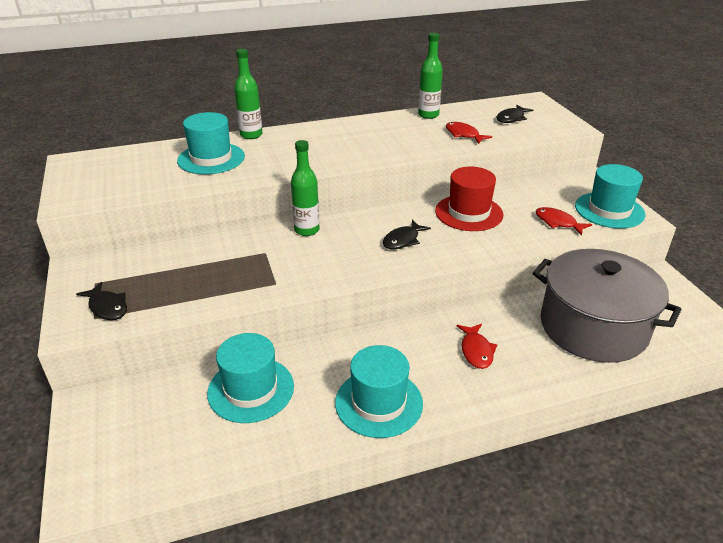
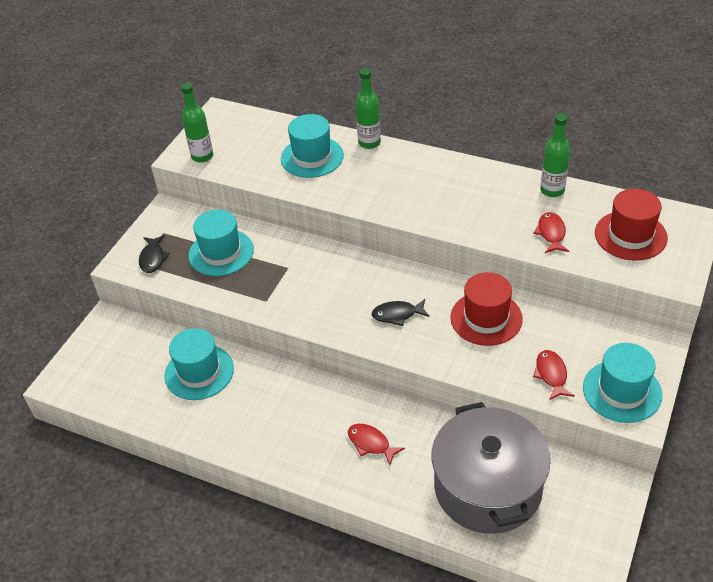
camera: 45 degrees right, 10 degrees up
(307, 230) = (338, 262): green bottle -> green bottle (202, 156)
(378, 403) = (261, 436): turquoise hat -> turquoise hat (221, 252)
(476, 351) = (371, 443): red fish -> red fish turned 90 degrees clockwise
(511, 118) = (630, 235): black fish -> red hat

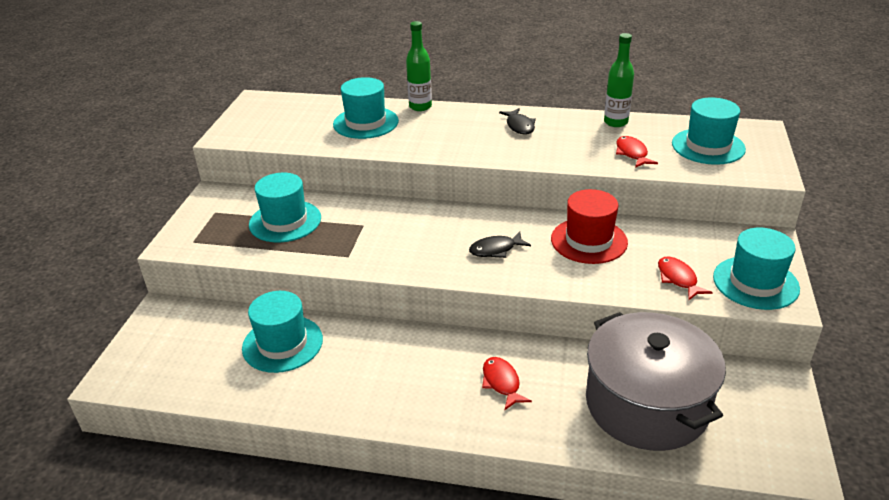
camera: 15 degrees left, 10 degrees down
(153, 258) = (208, 235): black fish -> black fish (519, 126)
(202, 156) = (248, 134): green bottle -> none
(371, 443) = (502, 383): red fish -> red fish turned 45 degrees clockwise
(630, 235) = (708, 146): red hat -> turquoise hat

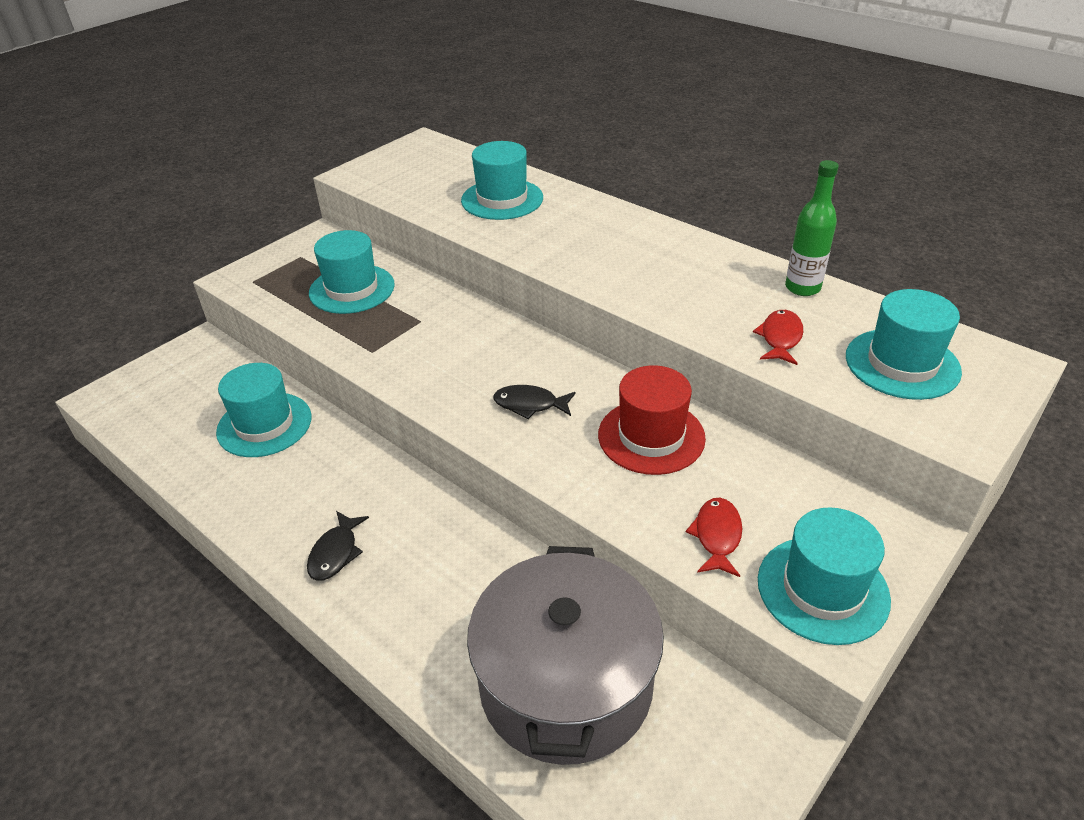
camera: 30 degrees right, 5 degrees up
(420, 107) = (580, 197): green bottle -> none
(502, 383) = (428, 571): red fish -> none
(519, 126) = (671, 255): black fish -> black fish (335, 553)

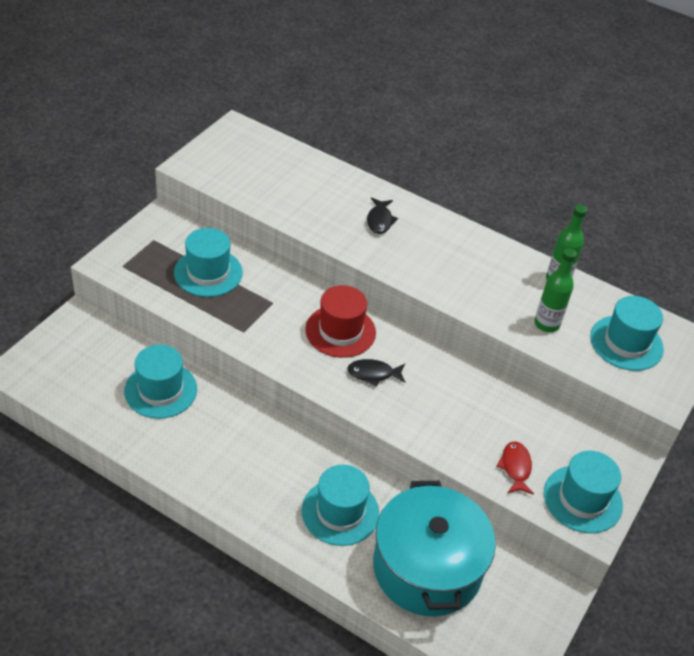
camera: 15 degrees left, 5 degrees up
(335, 553) = (250, 490): black fish -> black fish (380, 220)
(502, 199) = (321, 194): turquoise hat -> turquoise hat (340, 512)
(565, 683) = (427, 567): grey pot -> turquoise pot
(651, 436) = (462, 396): red hat -> red hat (340, 331)
(780, 338) = (546, 324): red fish -> green bottle

